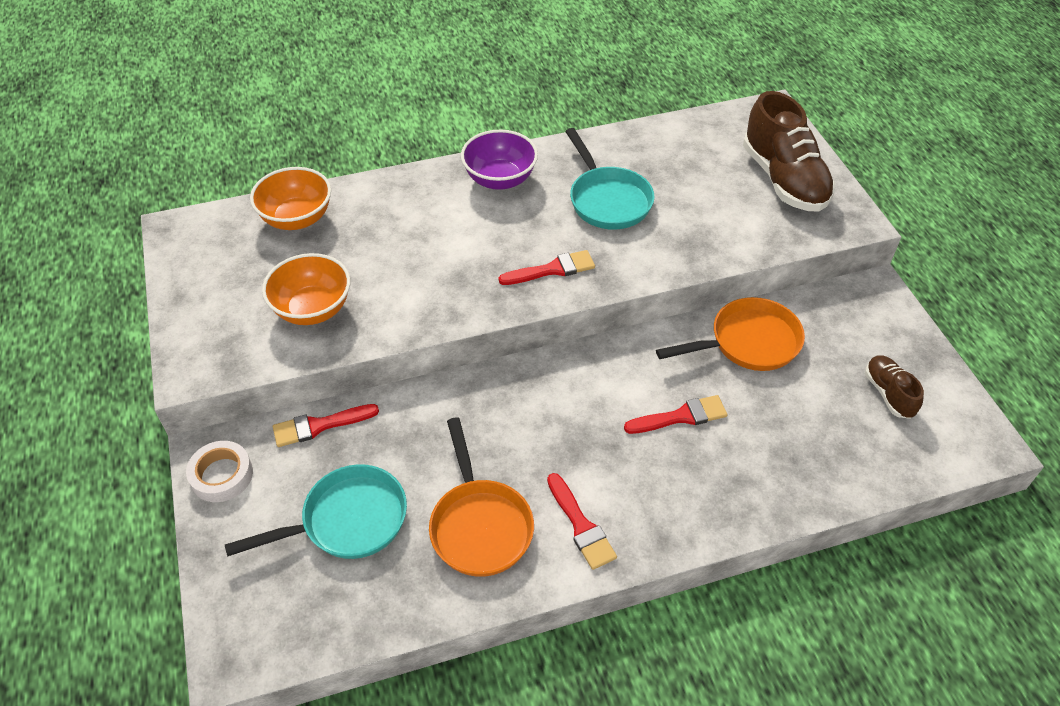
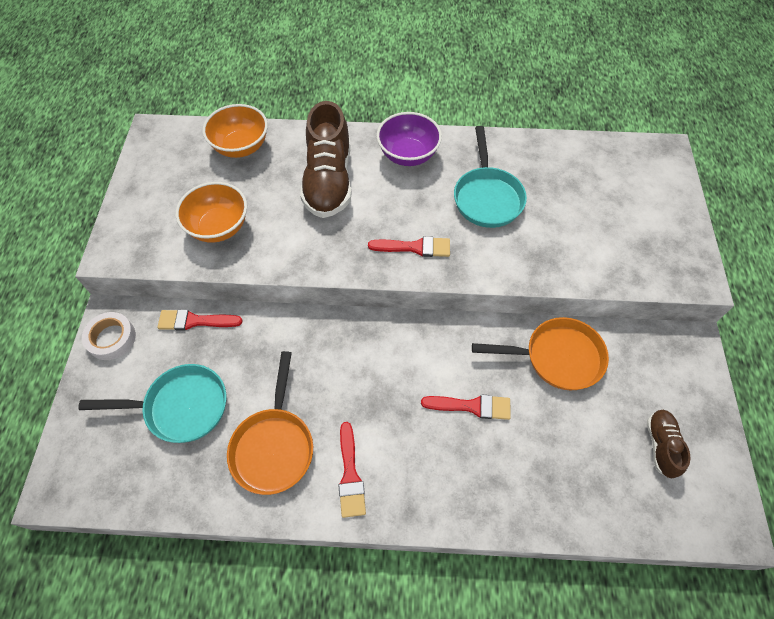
camera: 20 degrees right, 10 degrees up
(783, 180) = (648, 220): brown shoe -> brown shoe (328, 181)

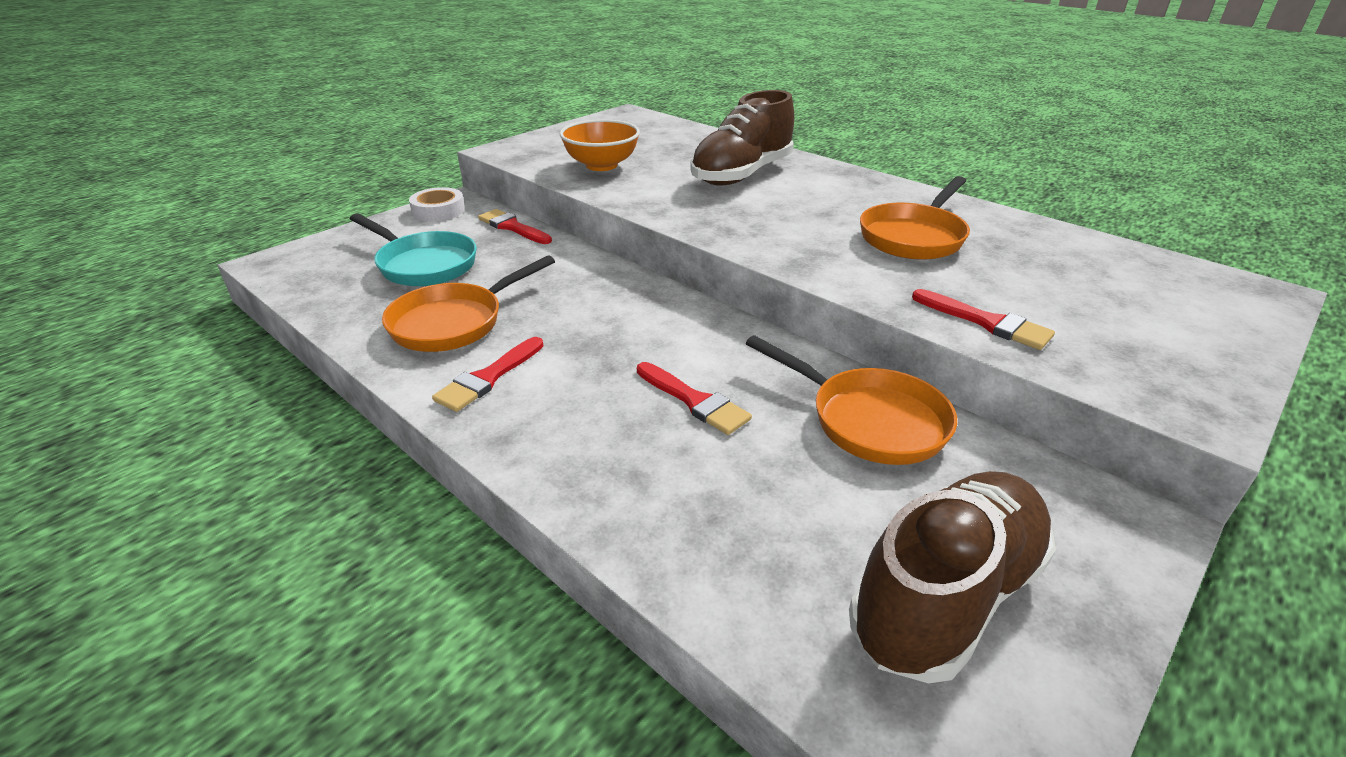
camera: 40 degrees right, 25 degrees down
(241, 147) = (688, 137): orange bowl -> none
(408, 155) = (852, 186): purple bowl -> none
(414, 247) = (774, 236): red brush -> red brush (986, 322)
(487, 197) = (914, 237): turquoise pan -> orange pan
(661, 445) = (946, 596): brown shoe -> brown shoe, size x1.96

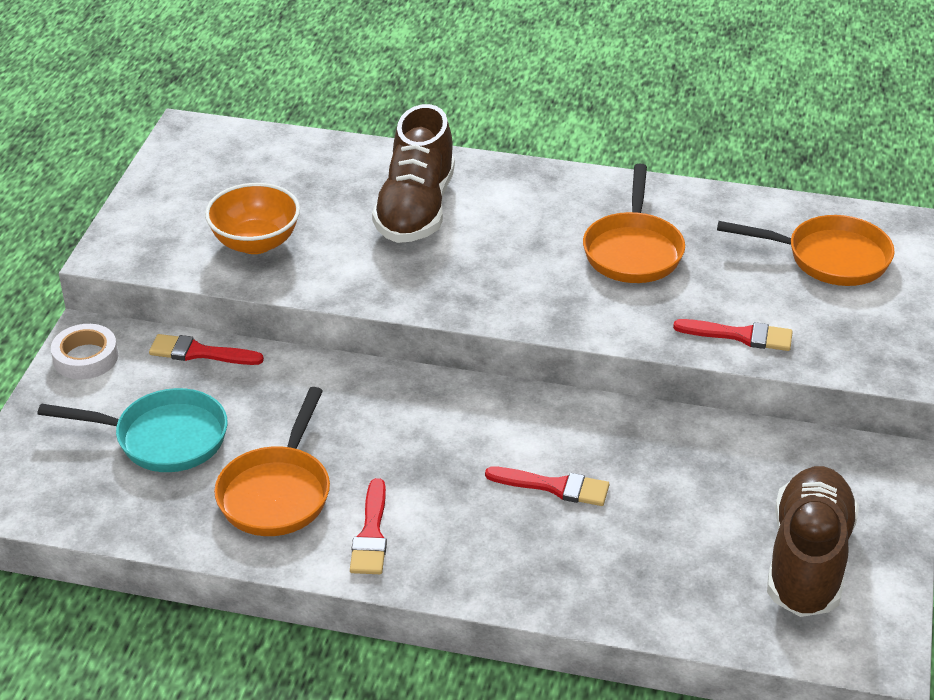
camera: 30 degrees left, 5 degrees up
(869, 420) = (690, 451): orange pan -> orange pan (829, 258)

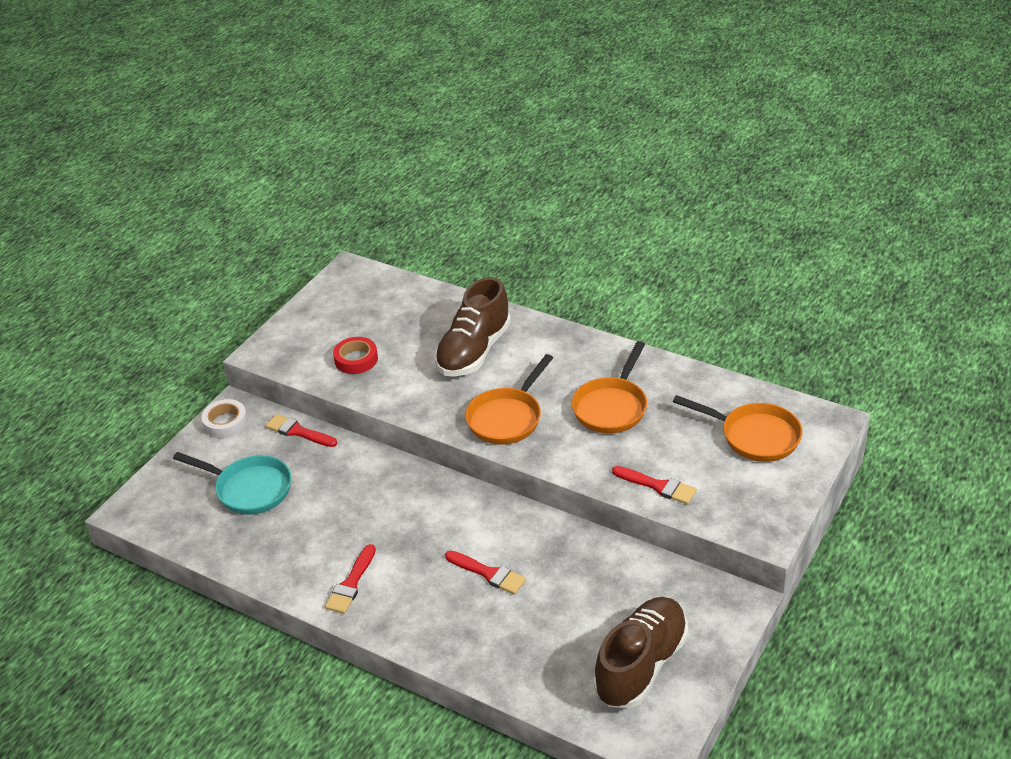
camera: 20 degrees right, 0 degrees up
(255, 242) = (356, 359): orange bowl -> red tape
(277, 492) = (304, 541): orange pan -> orange pan (507, 418)

